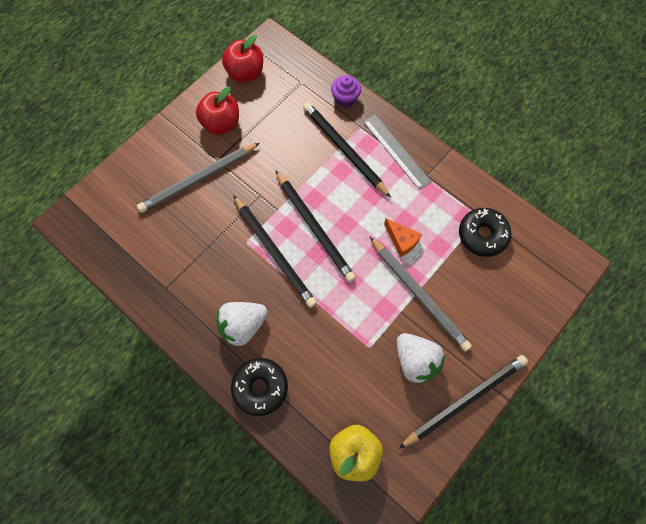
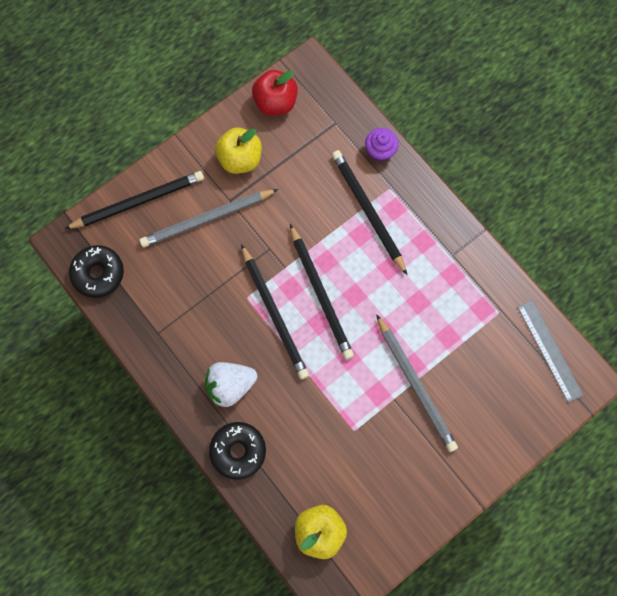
camera: 10 degrees right, 5 degrees up
(221, 124) = (240, 159): red apple -> yellow apple
(396, 151) = (424, 222): grey ruler -> grey ruler (549, 350)
(401, 240) = (409, 324): orange cheese -> none
(415, 360) = (398, 452): white strawberry -> none
(465, 400) = (439, 500): black pencil -> black pencil (138, 201)
(482, 235) = (496, 332): black donut -> black donut (98, 273)

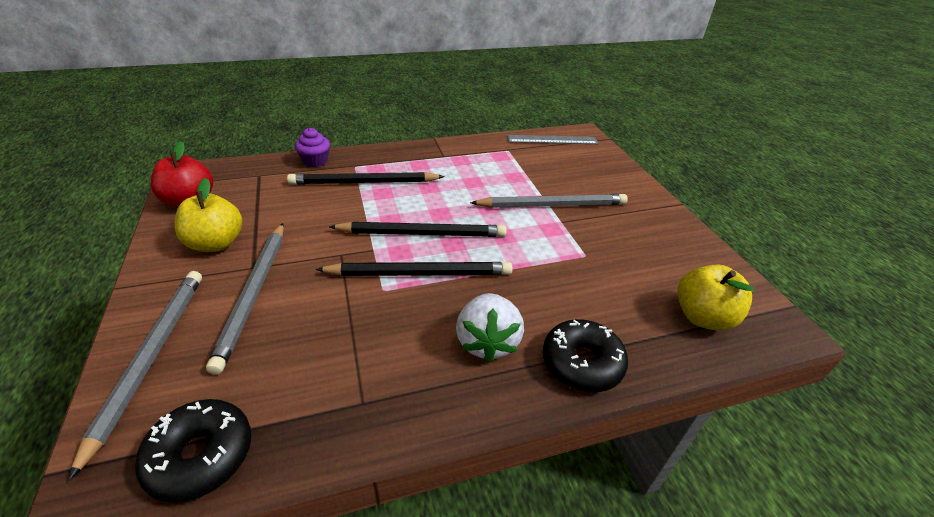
camera: 70 degrees left, 35 degrees down
(138, 201) = (150, 357): black pencil -> grey pencil

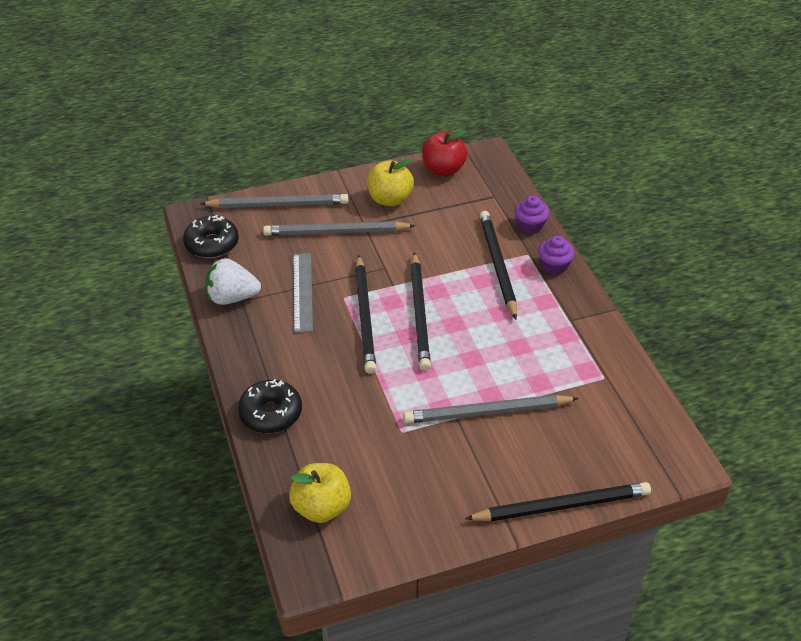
camera: 90 degrees right, 5 degrees up
(375, 156) = (554, 266): none -> purple cupcake
(487, 342) = (291, 359): white strawberry -> white strawberry (232, 298)
(552, 140) = (649, 425): grey ruler -> grey ruler (302, 292)
(552, 205) = (487, 412): grey pencil -> grey pencil turned 90 degrees clockwise
(638, 181) = (562, 505): none -> black pencil

